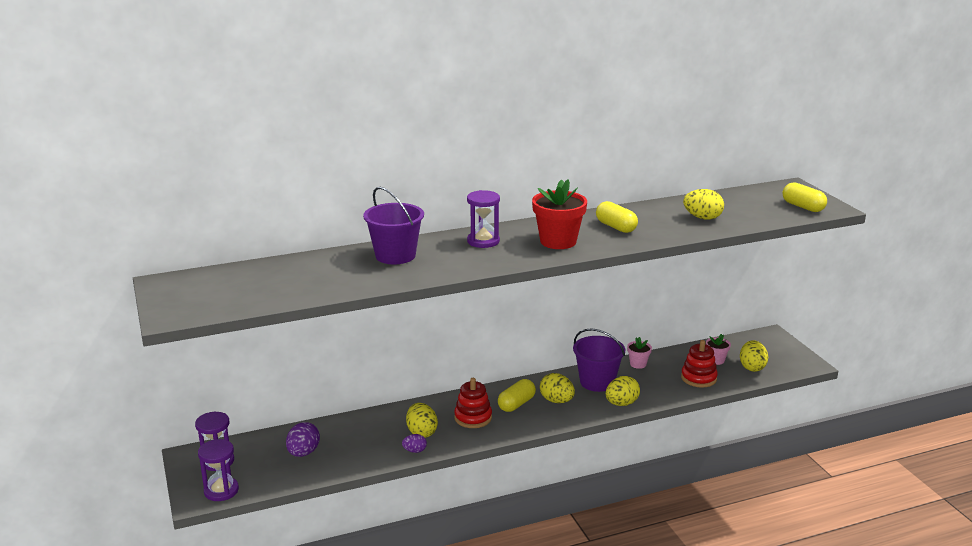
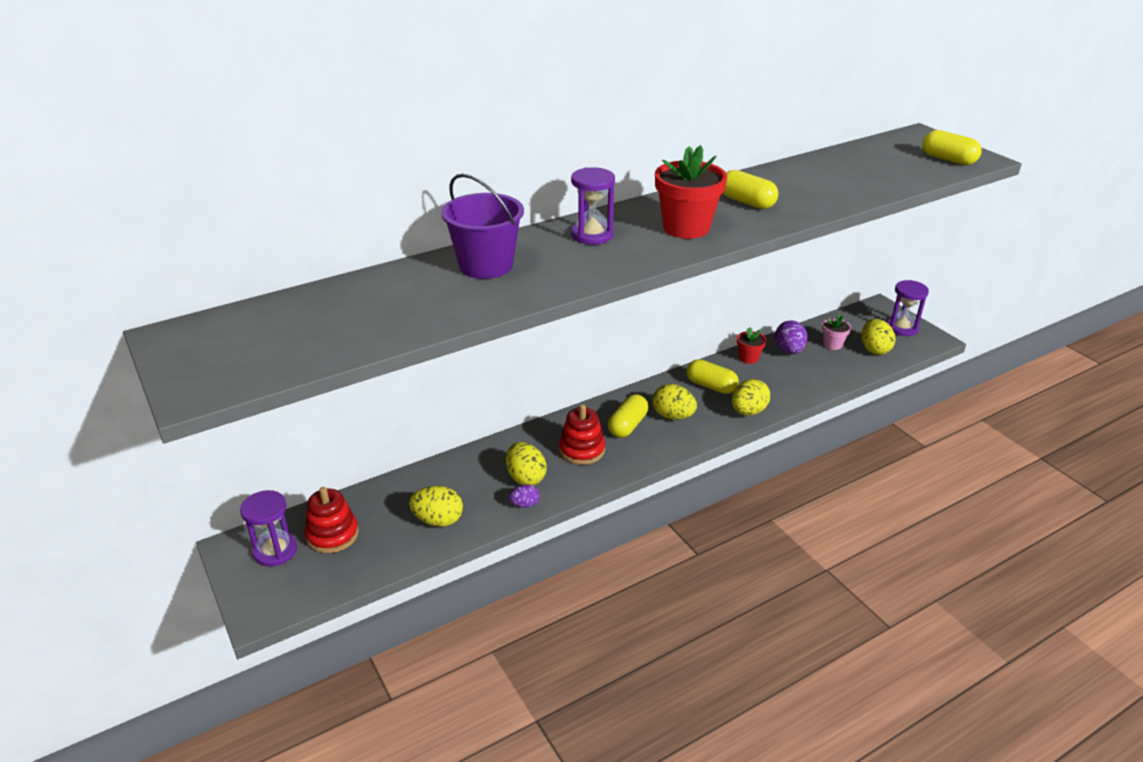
camera: 10 degrees left, 10 degrees up
(221, 491) = (290, 595): purple hourglass -> purple hourglass (902, 328)
(303, 453) = (385, 525): purple egg -> purple egg (789, 351)
(597, 382) = (711, 386): purple bucket -> yellow capsule
(638, 364) = (749, 358): pink flower pot -> red flower pot
(698, 378) = (822, 369): red stacking toy -> red stacking toy (332, 535)
(702, 218) = (842, 182): yellow egg -> yellow egg (438, 520)

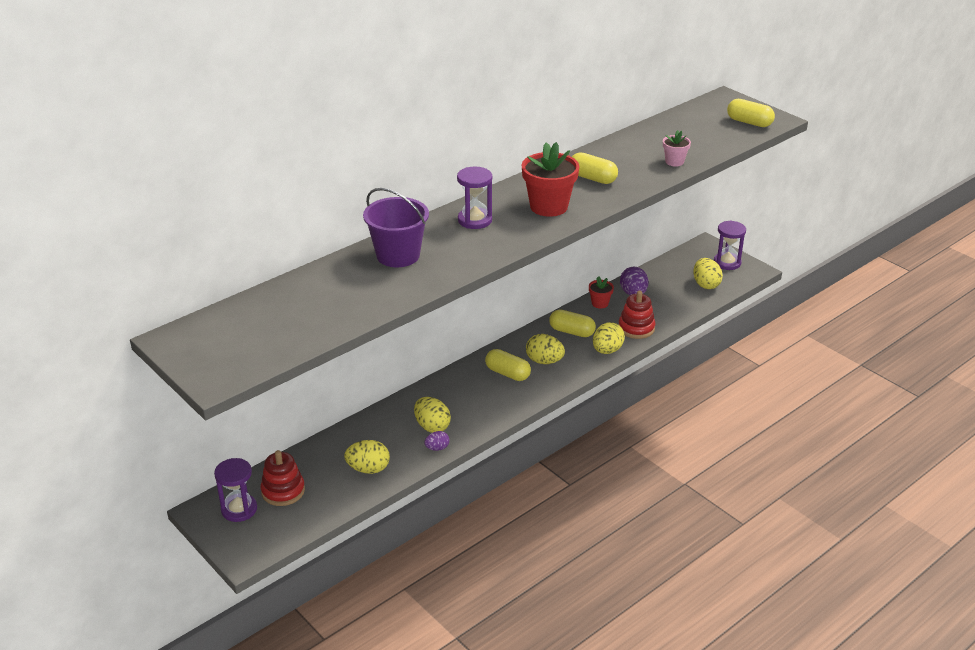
camera: 10 degrees left, 0 degrees up
(582, 450) = (473, 398): red stacking toy -> red stacking toy (636, 328)
(627, 425) = (507, 373): yellow capsule -> yellow capsule turned 75 degrees counterclockwise
(832, 344) = (670, 284): pink flower pot -> pink flower pot (674, 162)

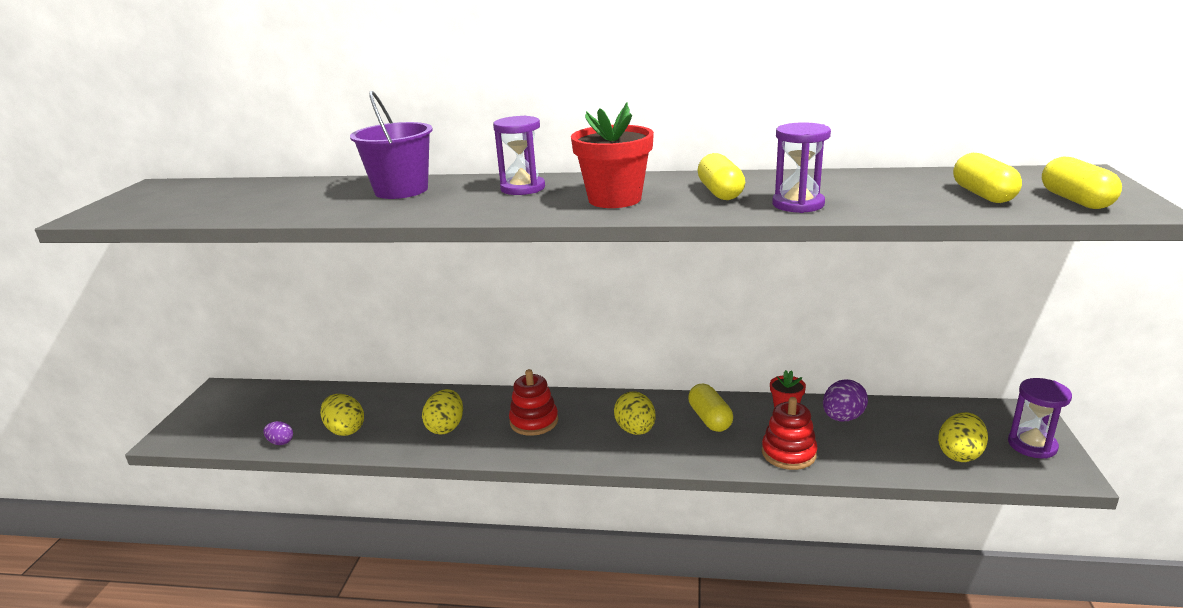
camera: 50 degrees right, 10 degrees down
(239, 509) = (233, 403): purple hourglass -> purple hourglass (798, 204)
(283, 491) = (275, 408): red stacking toy -> red stacking toy (534, 421)
(437, 448) = (415, 447): purple egg -> purple egg (280, 442)
(507, 373) = (583, 421): yellow capsule -> yellow capsule (982, 195)
(607, 350) = (717, 457): yellow egg -> none
(674, 162) = (862, 206): pink flower pot -> none

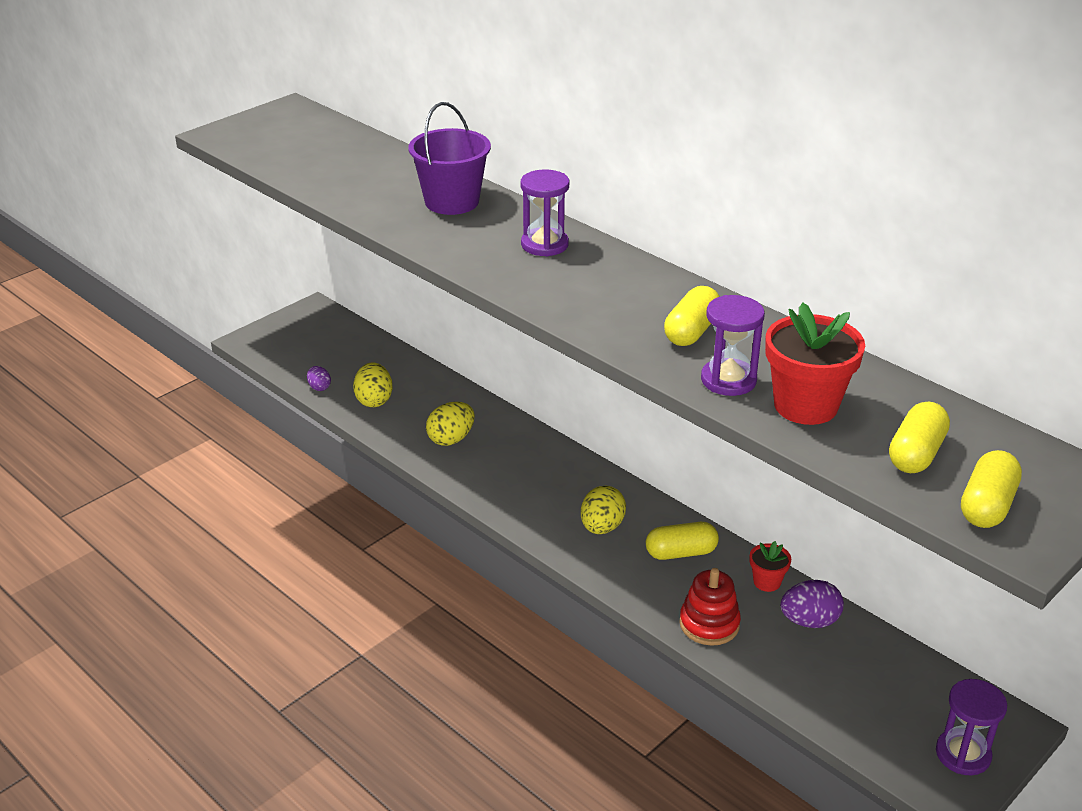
camera: 35 degrees right, 10 degrees up
(534, 421) = (526, 472): red stacking toy -> none
(614, 199) = (593, 297): red flower pot -> red flower pot (805, 405)
(709, 419) = (681, 552): yellow capsule -> yellow capsule turned 60 degrees clockwise
(960, 454) = (872, 718): yellow egg -> none

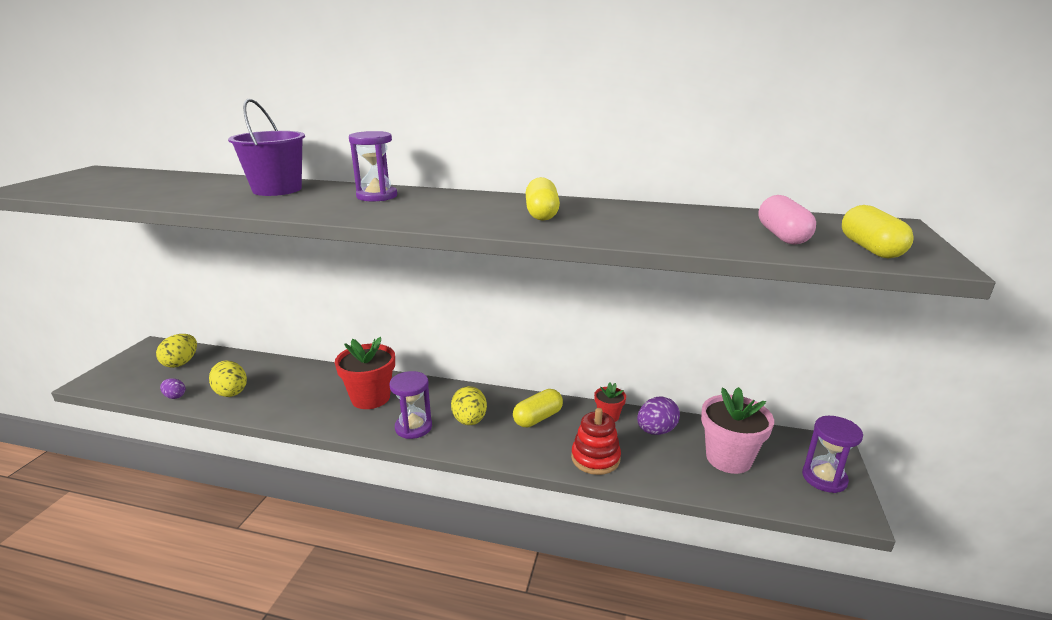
camera: 30 degrees left, 10 degrees down
(451, 439) = (313, 399): yellow egg -> yellow egg (181, 363)
(728, 380) = (603, 229): purple hourglass -> purple hourglass (413, 427)
(805, 405) = (674, 230): red flower pot -> red flower pot (370, 398)
(867, 686) = (728, 458): none -> pink flower pot
(915, 454) = (782, 236): yellow capsule -> pink capsule

